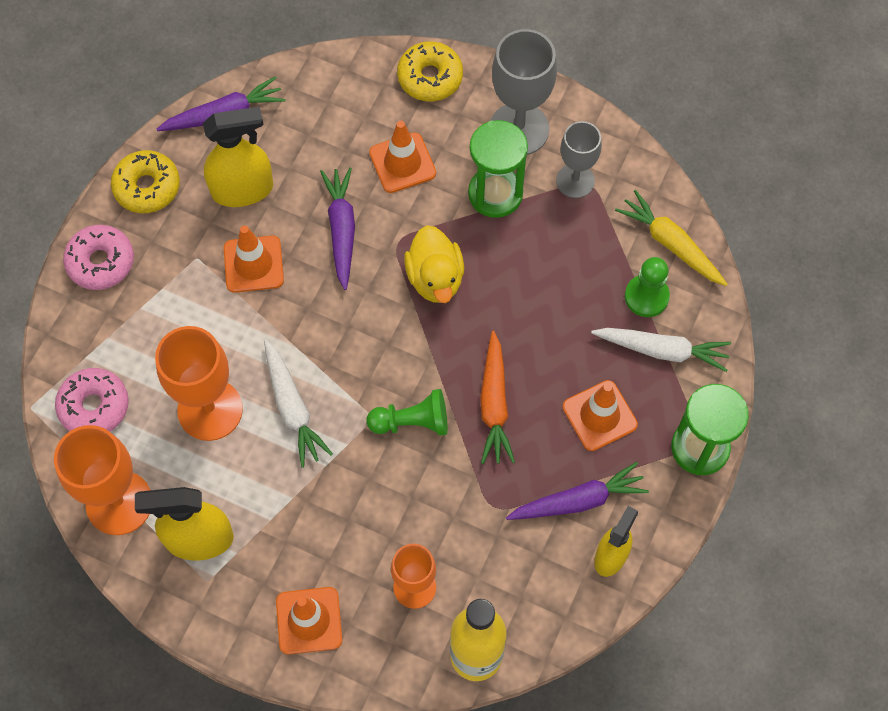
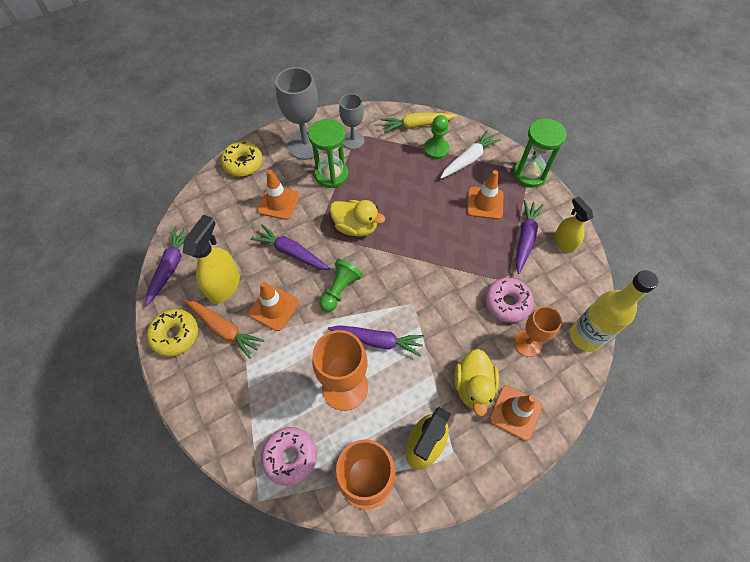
camera: 55 degrees left, 5 degrees down
(101, 262) = (199, 392): pink donut -> pink donut (507, 303)
(292, 408) = (377, 341): white carrot -> purple carrot
(309, 553) = (473, 386): none -> yellow duck
(412, 422) = (429, 286): green pawn -> green pawn (340, 290)
(494, 404) = (446, 243): orange carrot -> orange carrot (224, 329)

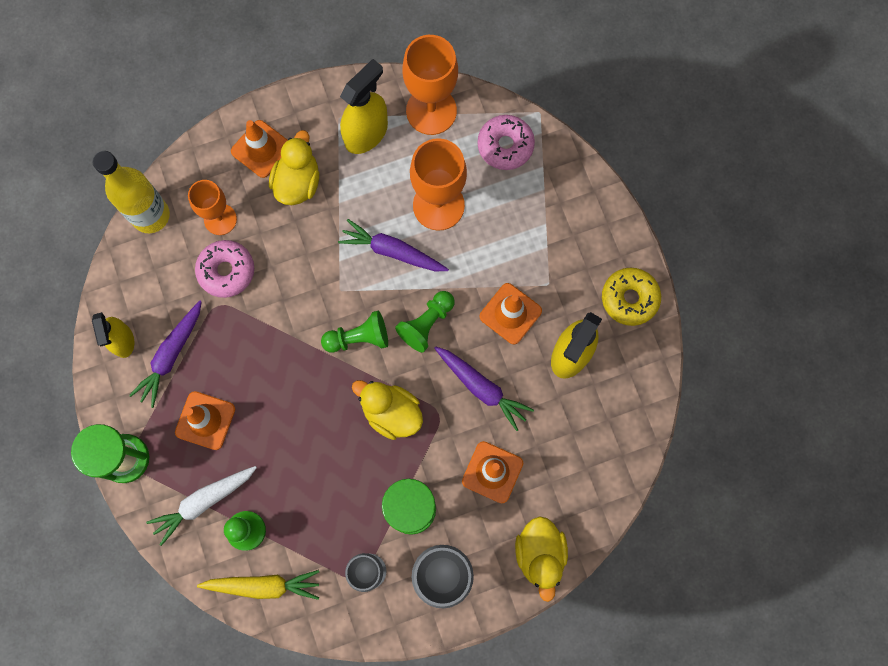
camera: 170 degrees left, 15 degrees up
(170, 267) = (640, 393): purple carrot -> none
(224, 329) = (571, 296): orange carrot -> none
(243, 163) = (540, 554): yellow donut -> yellow duck
(390, 271) = (359, 338): none -> green pawn

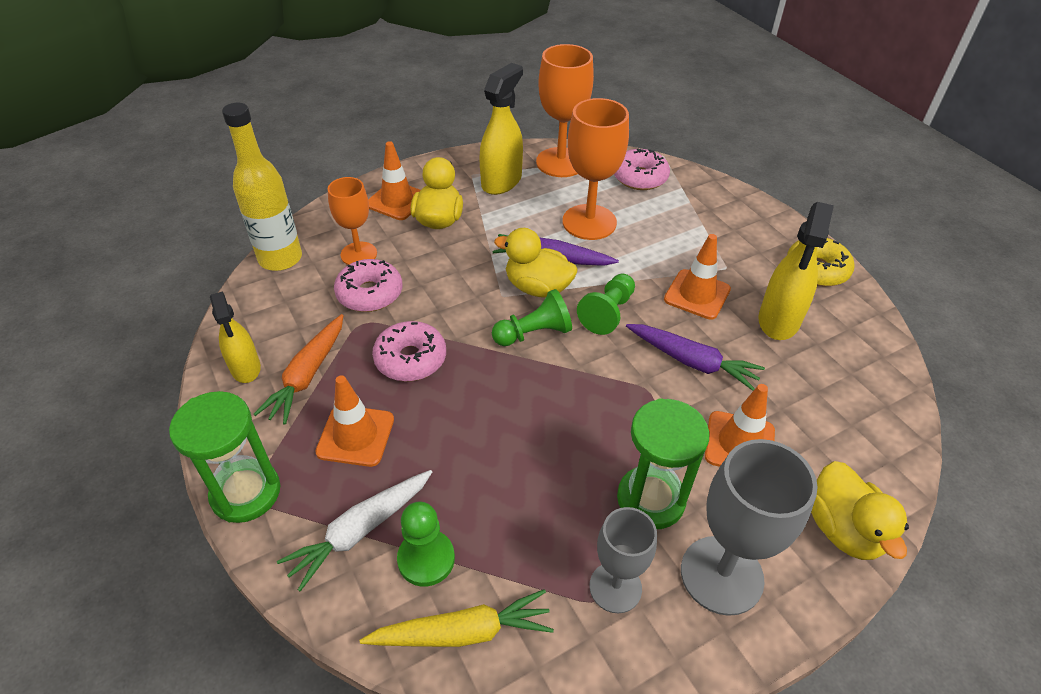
camera: 10 degrees left, 30 degrees down
(171, 355) = (307, 375): purple carrot -> orange carrot
(254, 351) = (410, 359): none -> pink donut
(391, 413) = (592, 398): yellow duck -> yellow duck (537, 287)

